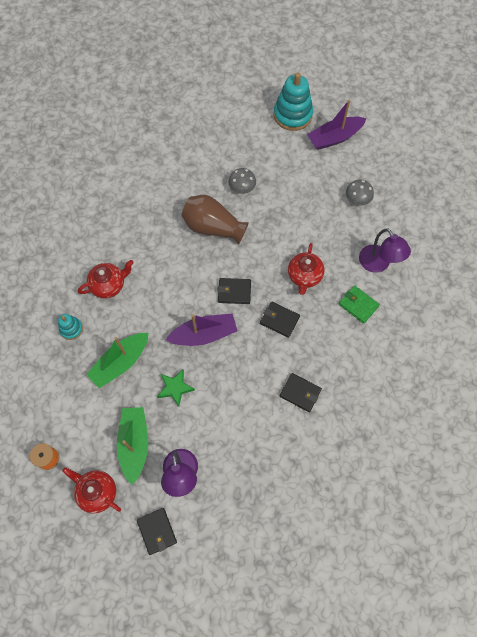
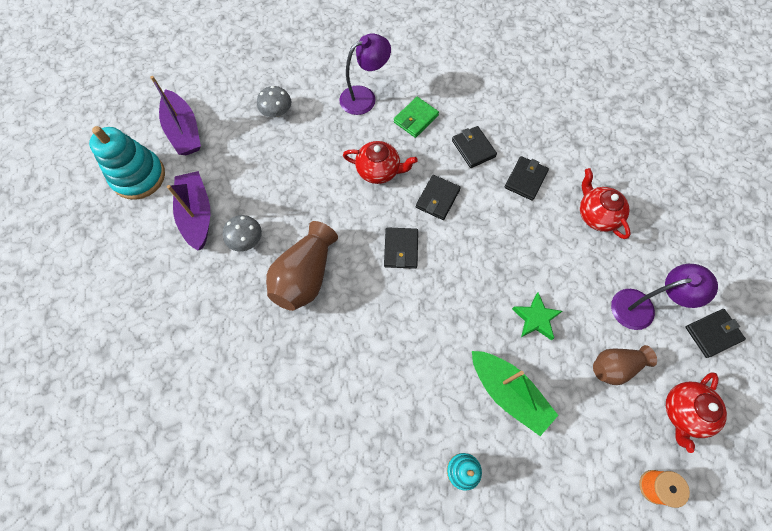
camera: 90 degrees left, 0 degrees up
(109, 285) = (392, 418): red teapot -> red teapot (596, 215)
(134, 444) = (615, 366): green boat -> brown vase
(204, 334) = (461, 285): purple boat -> purple boat (197, 214)
(330, 351) = (473, 148): none -> black wallet

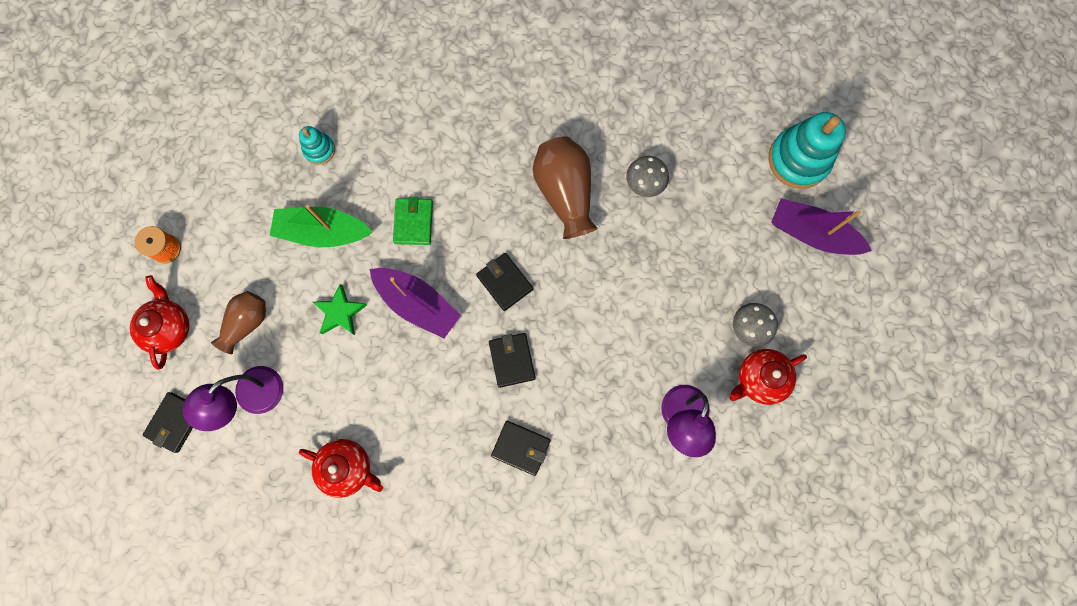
camera: 140 degrees right, 10 degrees up
(197, 214) = (709, 169): purple boat -> purple boat (417, 304)
(379, 170) = (591, 345): red teapot -> red teapot (760, 379)
(416, 119) = (606, 436): green wallet -> green wallet (413, 222)
(525, 179) = (443, 453): black wallet -> none

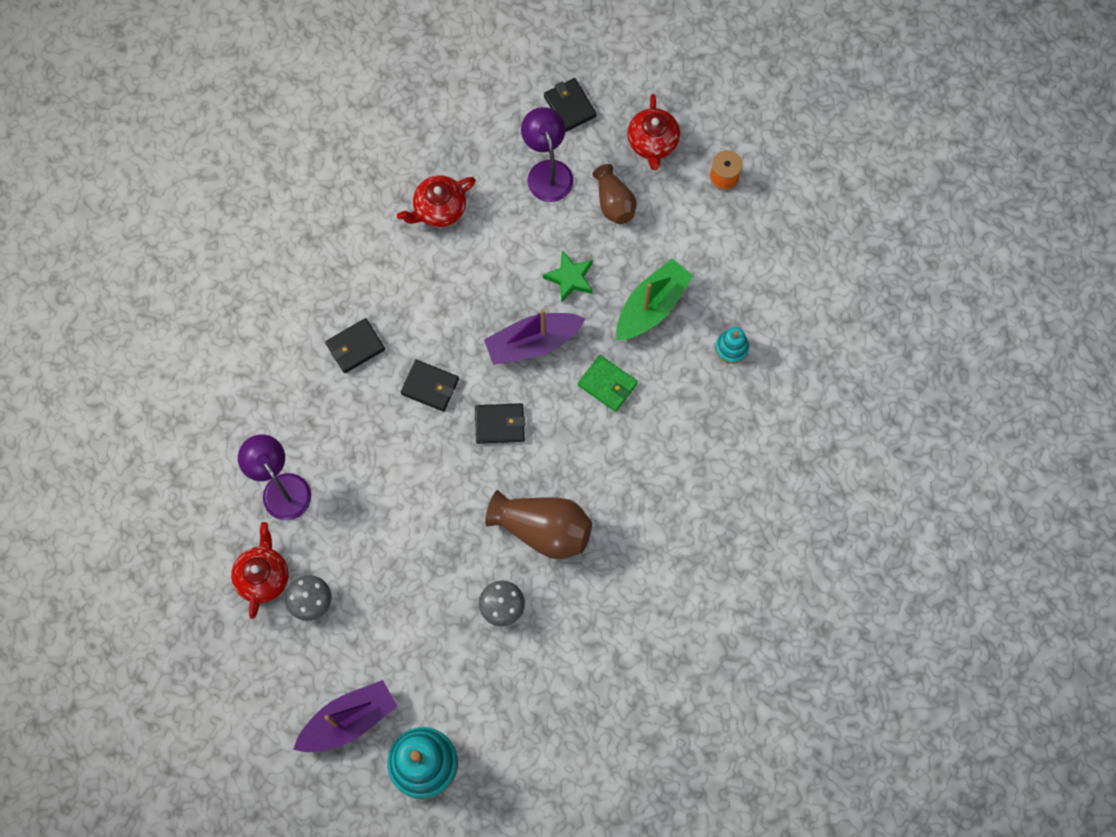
camera: 125 degrees right, 5 degrees down
(169, 327) = (652, 143): red teapot -> red teapot turned 60 degrees clockwise

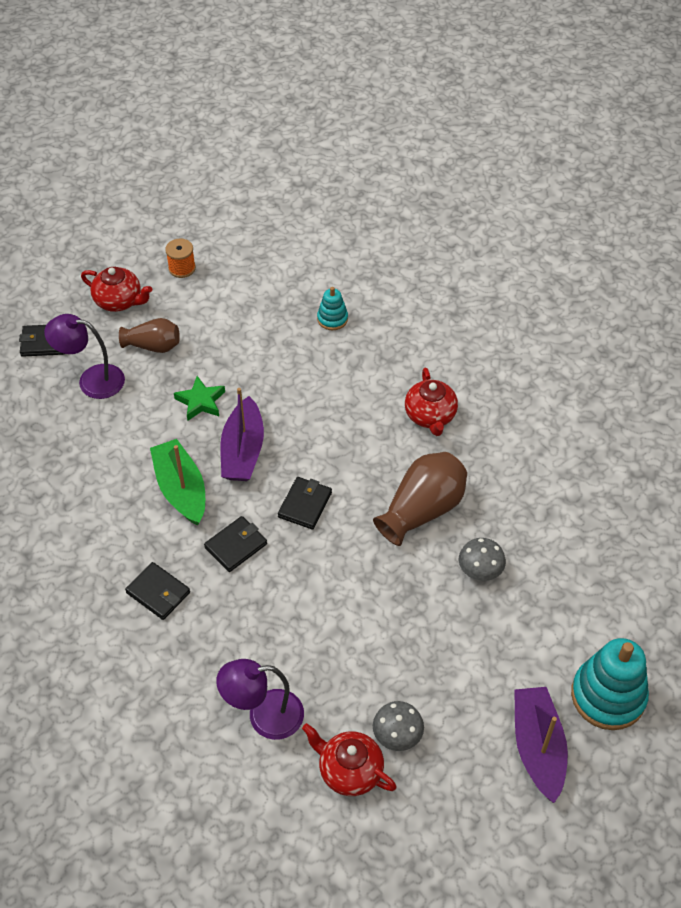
camera: 65 degrees left, 20 degrees down
(355, 347) = (158, 592): black wallet -> black wallet turned 45 degrees counterclockwise
(439, 209) = (69, 472): red teapot -> red teapot (430, 416)
(607, 384) = (314, 412): green wallet -> none
(652, 306) = (263, 356): green boat -> green boat (181, 489)

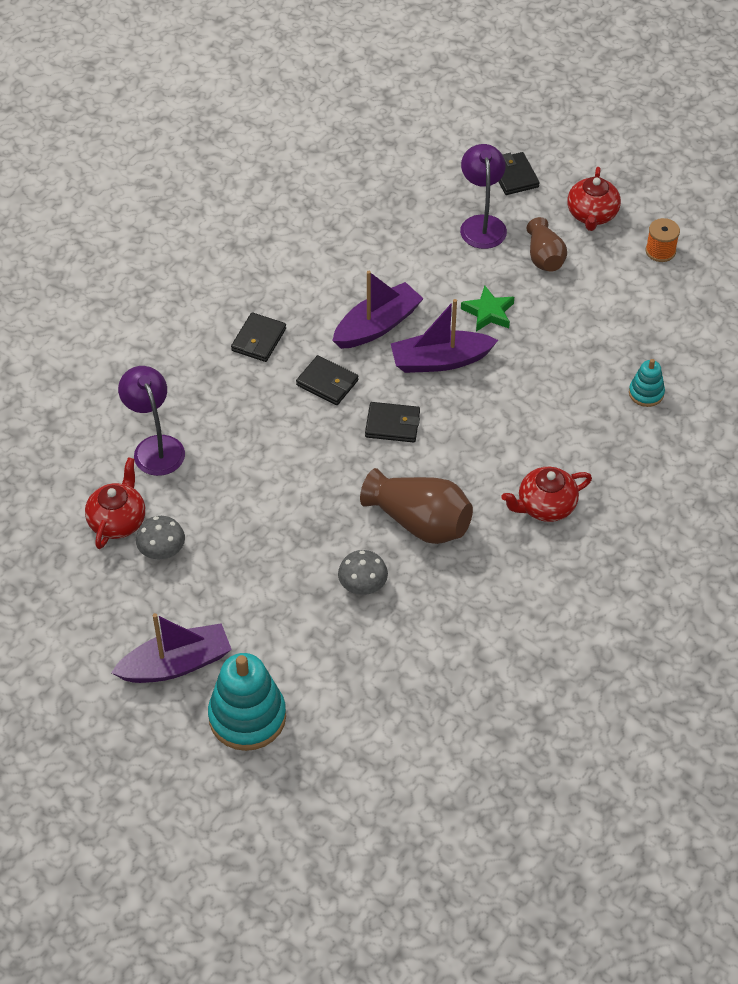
camera: 75 degrees right, 0 degrees up
(181, 489) = (377, 326): green boat -> purple boat

